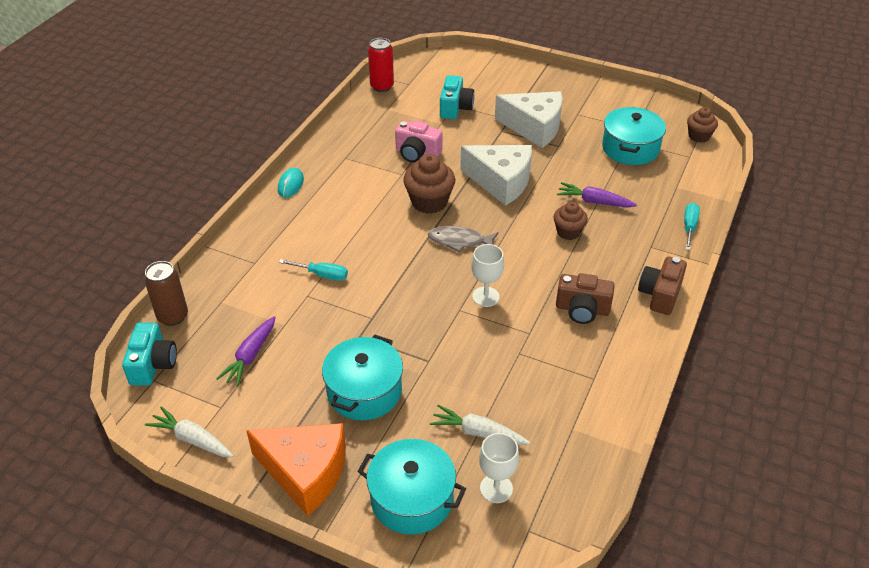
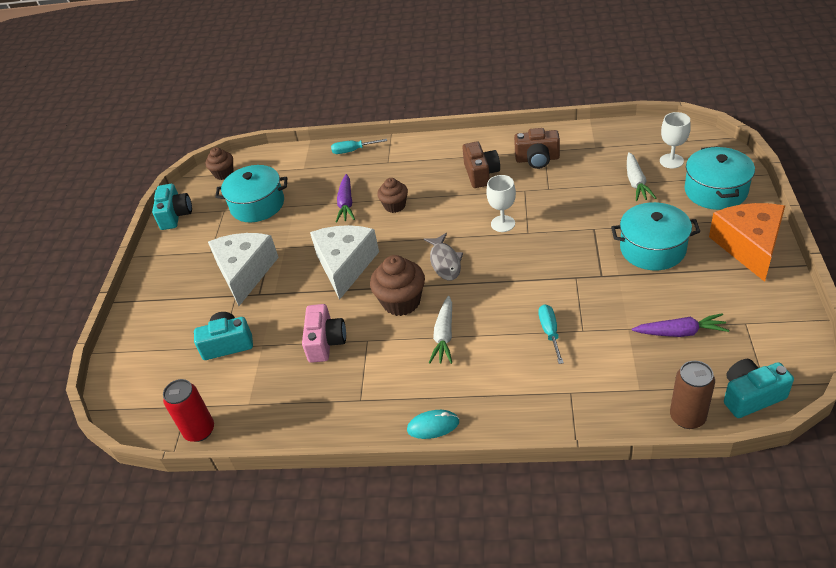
camera: 105 degrees left, 0 degrees up
(192, 439) = (789, 323): white carrot -> white carrot (444, 336)
(646, 101) = (175, 215): none -> turquoise camera
(660, 294) = (440, 145): brown camera -> brown camera (537, 159)

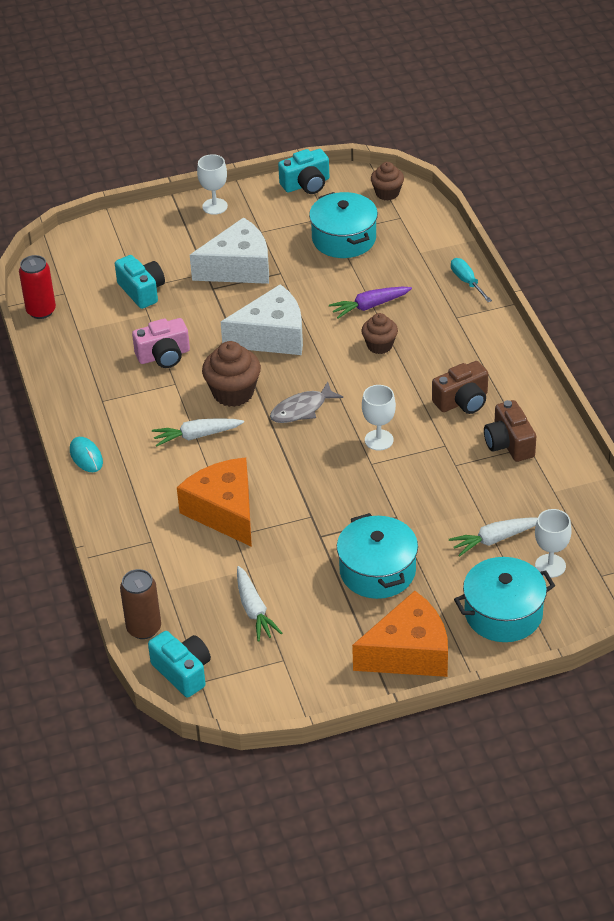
camera: 65 degrees right, 0 degrees up
(154, 275) = (215, 206): none -> white goblet
(550, 332) = (224, 511): turquoise screwdriver -> orange cheese
(680, 332) = (254, 610): purple carrot -> white carrot

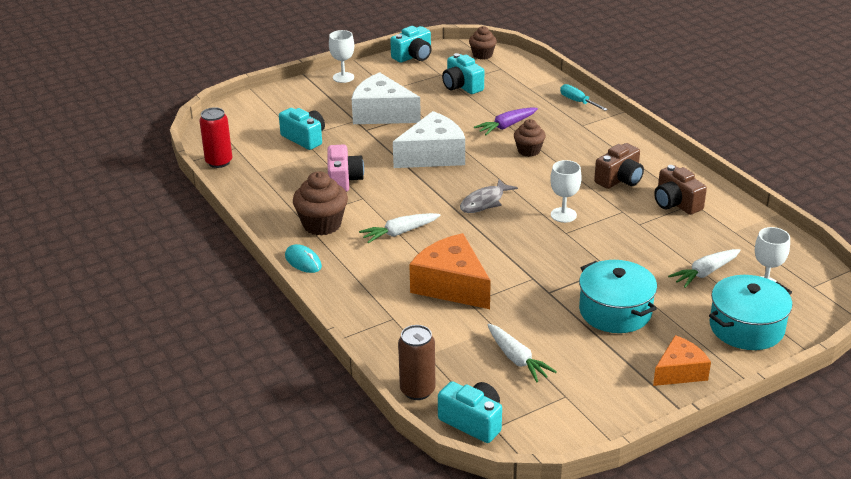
camera: 15 degrees left, 10 degrees down
(164, 356) = (343, 180): pink camera -> pink camera turned 60 degrees counterclockwise
(233, 393) = (418, 198): brown cupcake -> brown cupcake (322, 224)
(238, 268) = (382, 114): white cheese -> white cheese turned 120 degrees counterclockwise
(344, 239) = (462, 86): turquoise pot -> turquoise camera
(408, 653) = (679, 372): orange cheese -> orange cheese, size x0.62

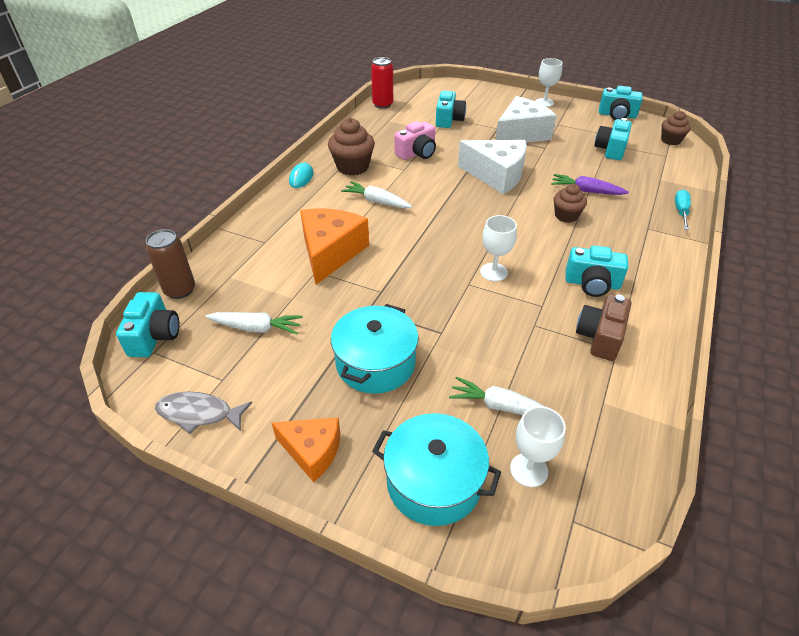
camera: 55 degrees right, 10 degrees up
(382, 114) = (521, 134): white cheese -> white cheese turned 60 degrees clockwise
(484, 202) = (463, 223): grey fish -> grey fish (199, 413)
(517, 359) = (256, 328): white carrot -> white carrot turned 105 degrees counterclockwise
(619, 179) = (592, 284): brown camera -> turquoise camera

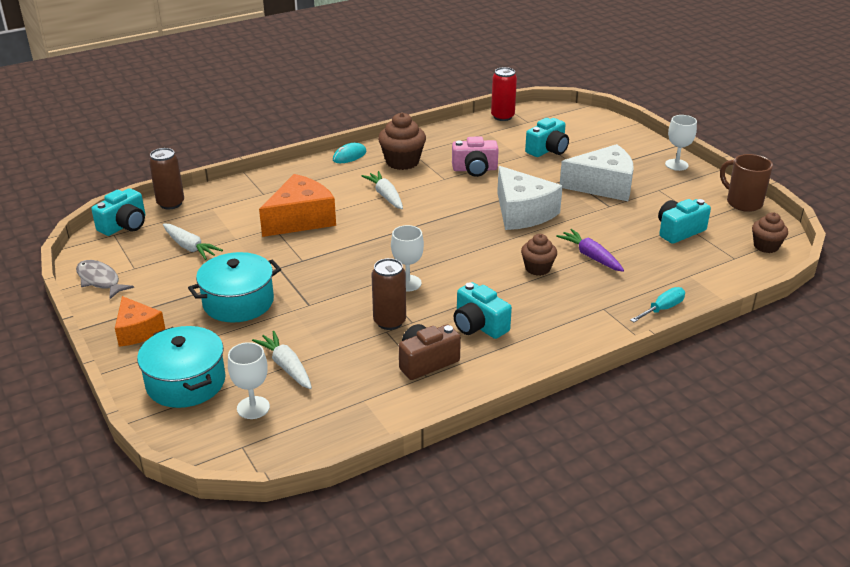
camera: 35 degrees right, 10 degrees down
(526, 315) = (389, 322): none -> brown can
(617, 115) = (742, 202): turquoise camera -> brown mug

